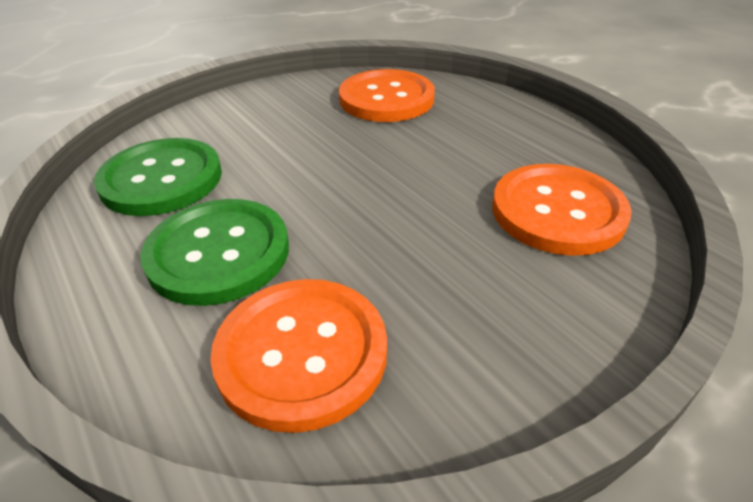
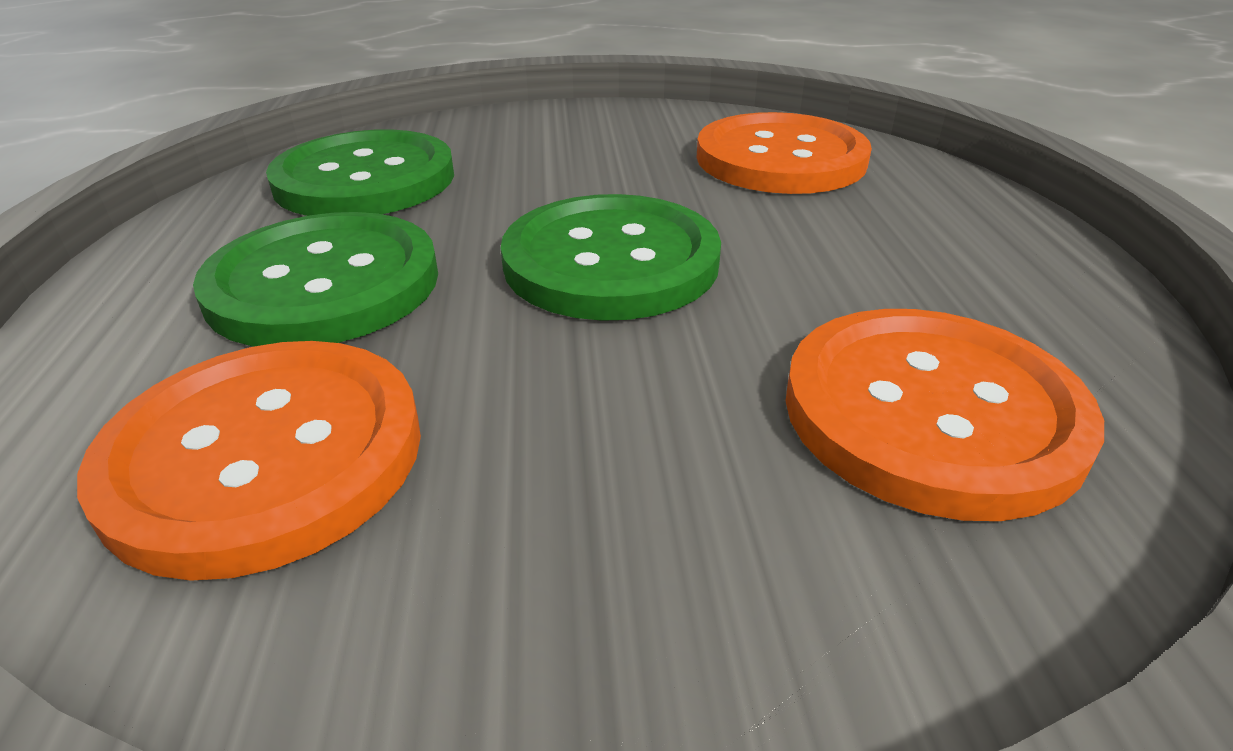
camera: 30 degrees right, 5 degrees down
(361, 185) = (611, 261): none -> green button

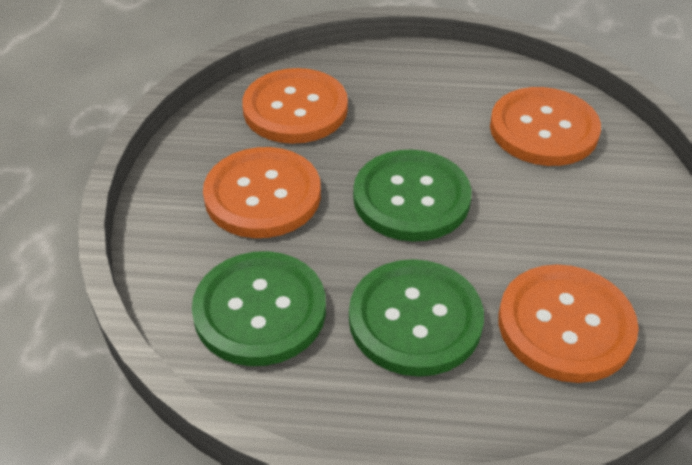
camera: 80 degrees left, 10 degrees up
(579, 159) = (262, 195): none -> orange button

